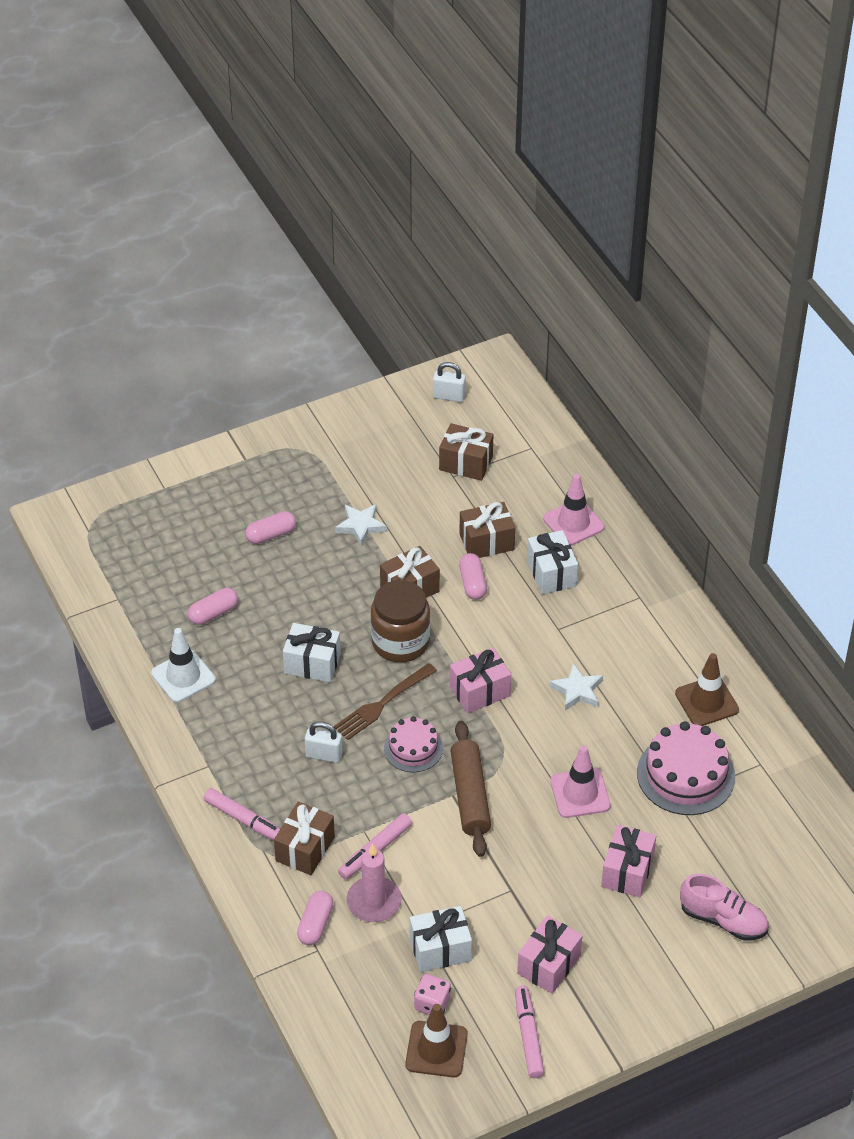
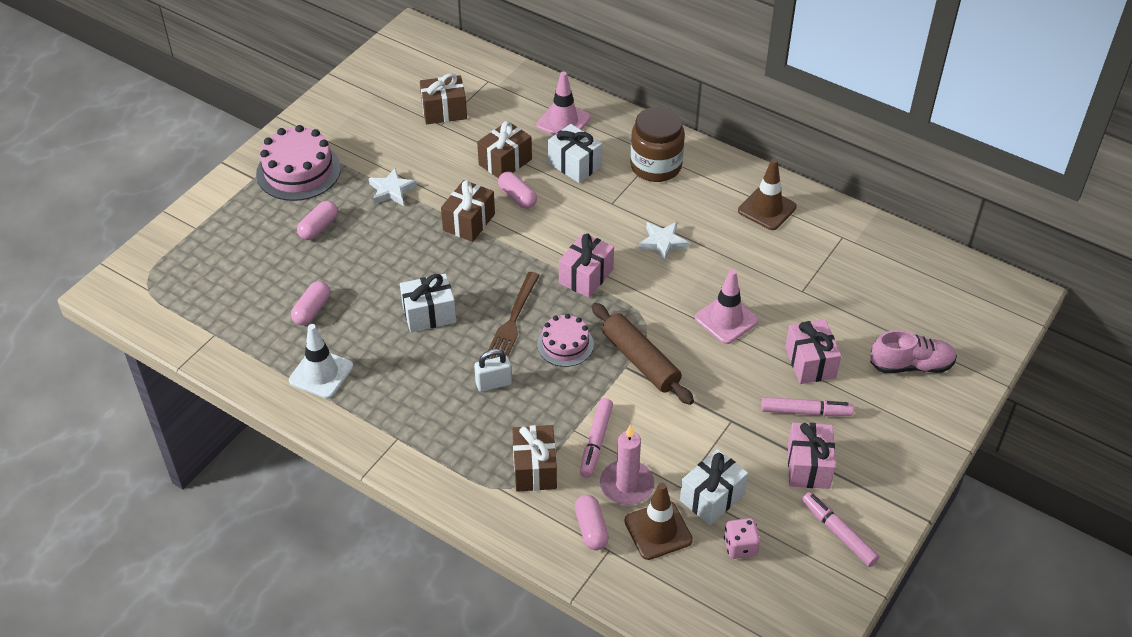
camera: 30 degrees left, 0 degrees up
(244, 820) = (462, 469): pink marker -> pink marker (805, 412)
(400, 642) = (491, 266): brown jar -> brown jar (656, 166)
(436, 1049) = (773, 584): brown traffic cone -> brown traffic cone (658, 530)
(449, 396) = (393, 68): white padlock -> none
(685, 775) = (795, 269): pink cake -> pink cake (298, 171)

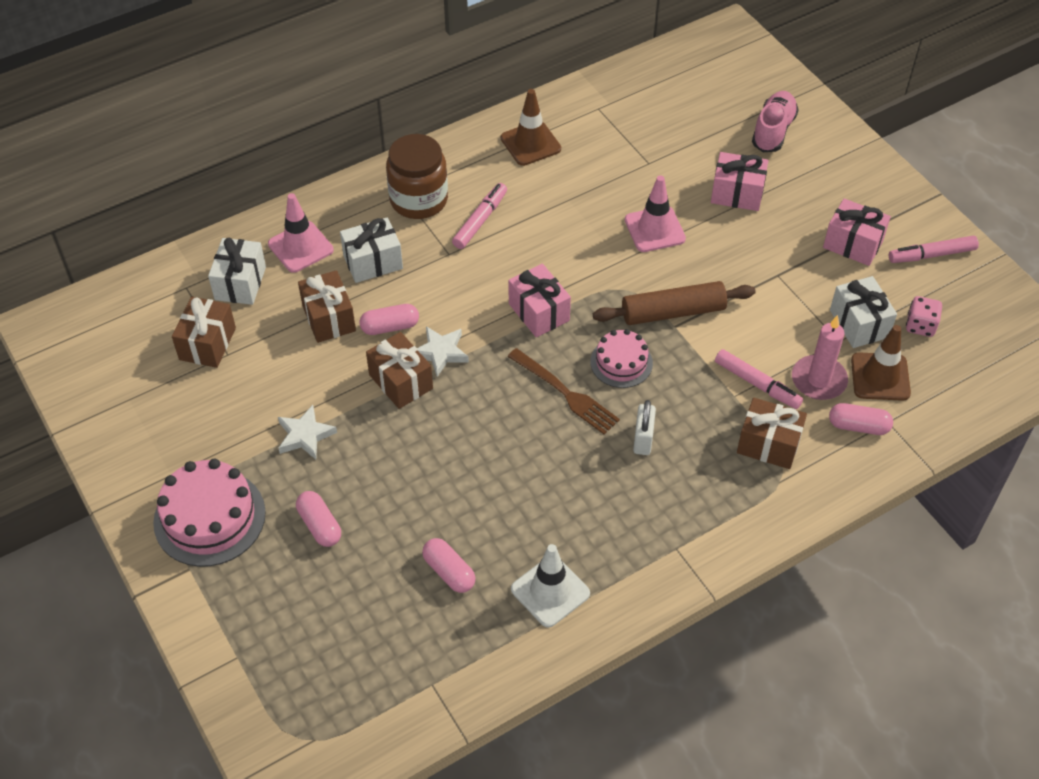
camera: 65 degrees left, 5 degrees up
(429, 314) = (517, 463): white gift -> white gift (240, 283)
(662, 243) = (528, 236): white star -> white star (440, 352)
(805, 412) = (792, 220): pink marker -> pink marker (480, 220)

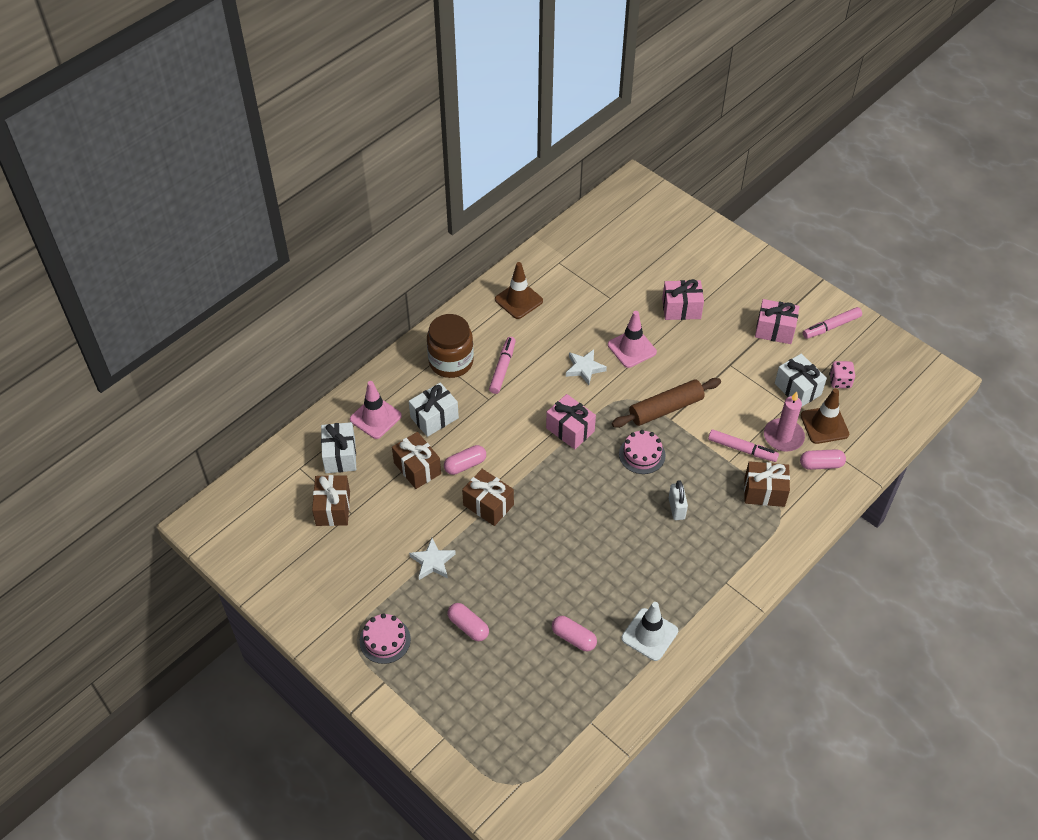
camera: 15 degrees left, 0 degrees up
(209, 517) = (385, 640): pink cake -> pink cake, size x0.61
(440, 352) = (509, 476): white star -> white star (584, 368)
(566, 393) = (611, 487): brown fork -> none
(773, 131) = (691, 255): pink shoe -> none

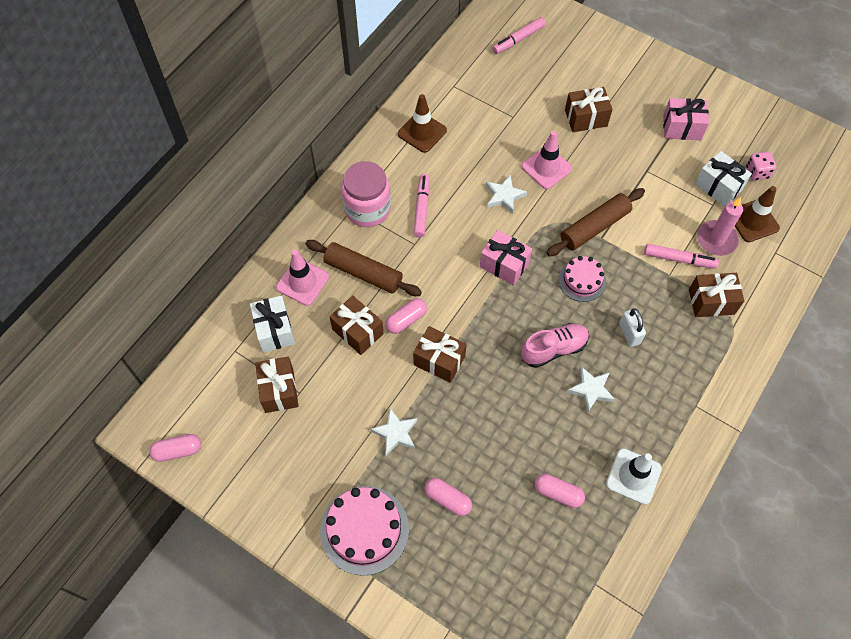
camera: 10 degrees left, 10 degrees up
(385, 640) = (364, 530): pink cake -> pink cake, size x1.65
(434, 418) = (363, 273): white gift -> brown rolling pin
(451, 362) = (367, 209): brown jar -> pink jar
(600, 511) = (553, 349): none -> pink shoe
(627, 552) = (591, 390): none -> white star
(681, 309) = (586, 118): pink gift -> brown gift
(821, 464) = (759, 263): pink capsule -> pink capsule (177, 451)
(831, 326) = (735, 116): pink marker -> pink marker (518, 39)

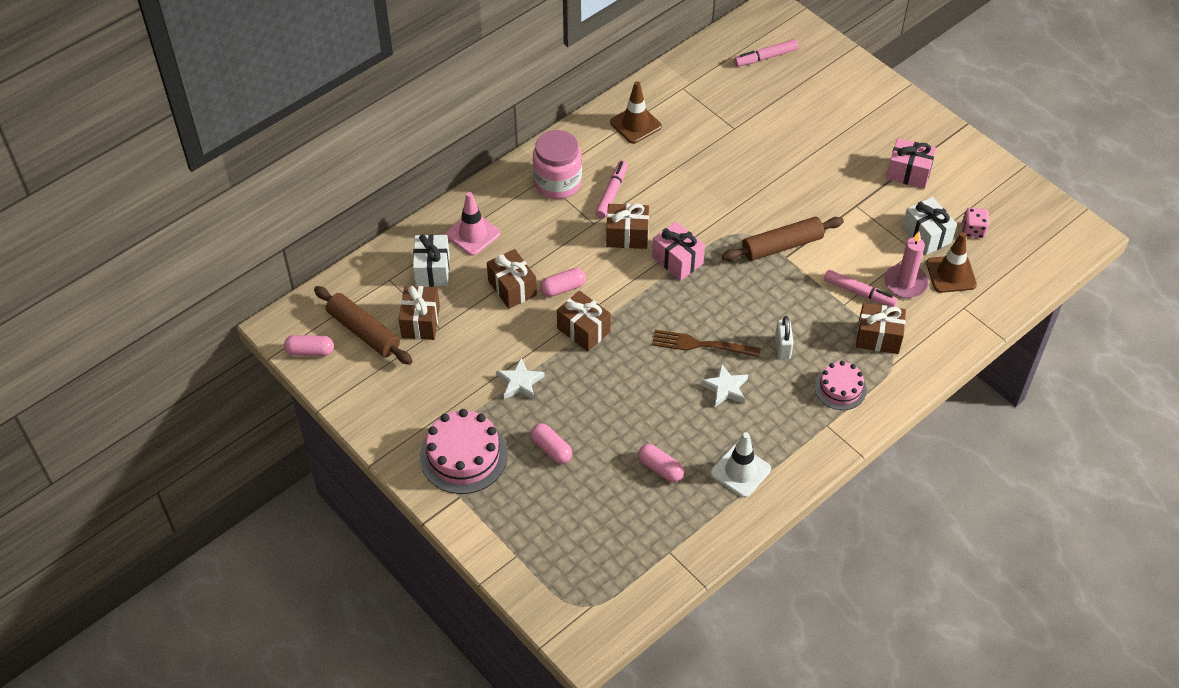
camera: 15 degrees right, 10 degrees down
(363, 273) = (535, 238): brown rolling pin -> brown rolling pin (364, 331)
(504, 196) = (699, 199): white star -> none
(546, 168) = (752, 182): pink traffic cone -> none
(553, 349) = (700, 345): pink shoe -> brown fork
(582, 280) = (751, 291): pink cake -> pink cake (840, 388)
(586, 118) = (809, 144): brown gift -> brown gift (627, 236)

